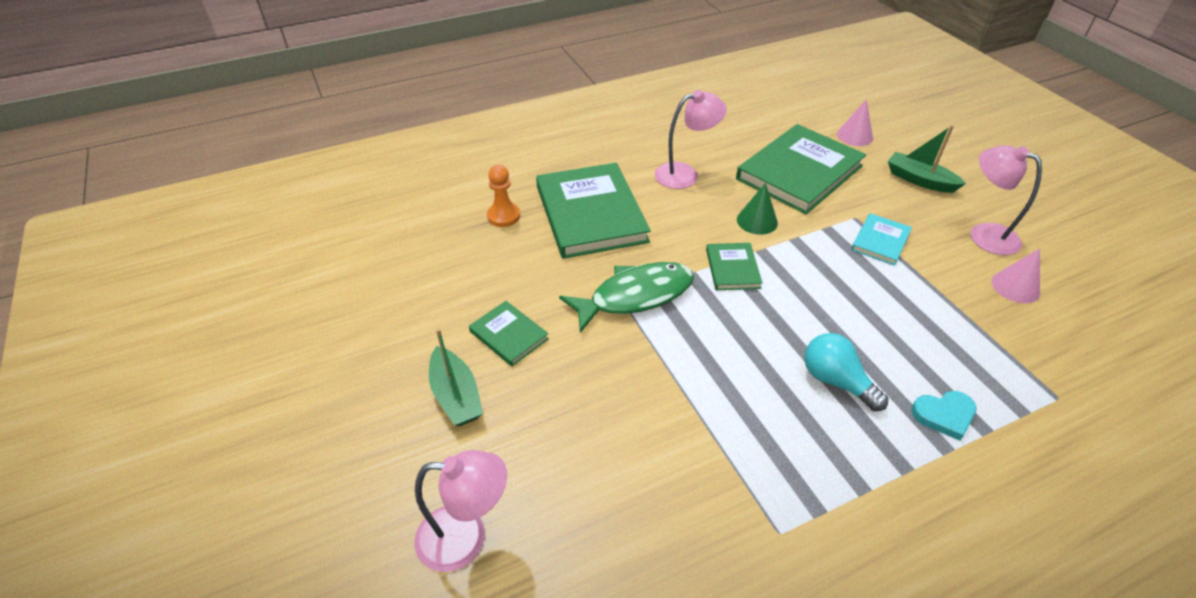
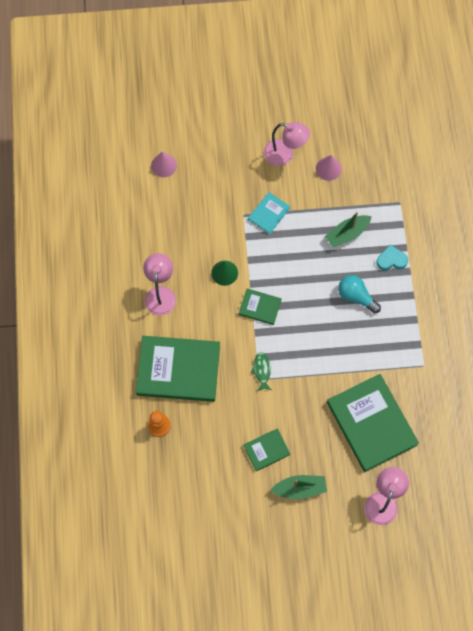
camera: 70 degrees left, 25 degrees up
(635, 296) = (262, 370): green fish -> green fish, size x0.48
(799, 172) = (188, 222): green book -> green book (371, 423)
(836, 381) = (356, 296): turquoise light bulb -> turquoise light bulb turned 60 degrees clockwise
(880, 241) = (269, 214): turquoise book -> turquoise book turned 75 degrees clockwise
(919, 180) = (224, 156): green boat -> green boat (347, 234)
(944, 415) = (391, 260): turquoise heart -> turquoise heart turned 105 degrees counterclockwise
(984, 234) = (285, 154): pink lamp -> pink lamp turned 135 degrees counterclockwise

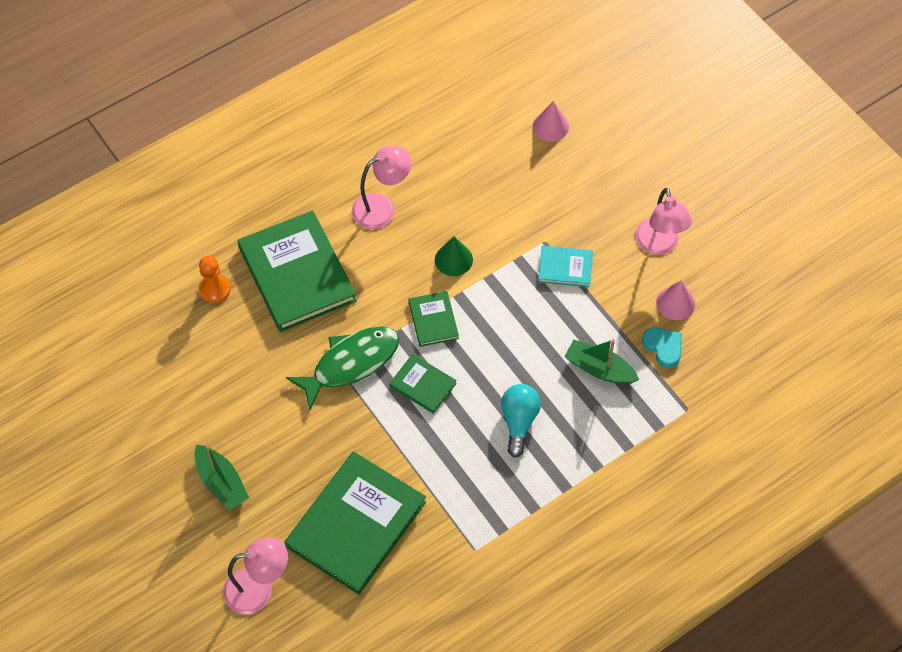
camera: 60 degrees right, 10 degrees down
(262, 370) = (351, 364): green fish -> green fish, size x2.08
(266, 450) = (250, 420): green book -> green book (423, 385)
(391, 260) = (599, 439): turquoise heart -> turquoise heart (663, 347)

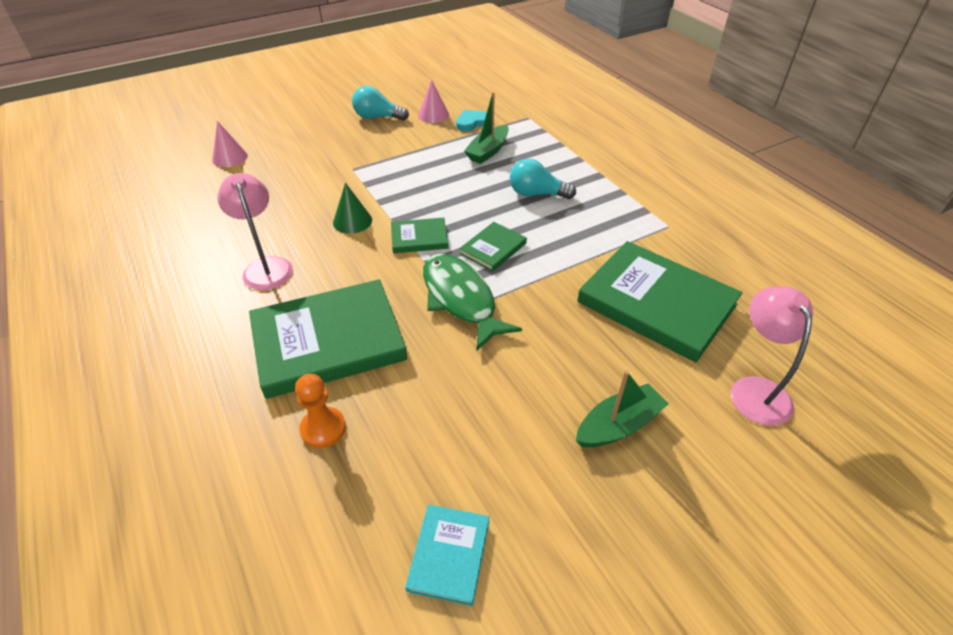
camera: 85 degrees left, 15 degrees down
(565, 268) = (384, 160): turquoise book -> turquoise book (449, 555)
(659, 245) = (377, 117): pink lamp -> turquoise light bulb

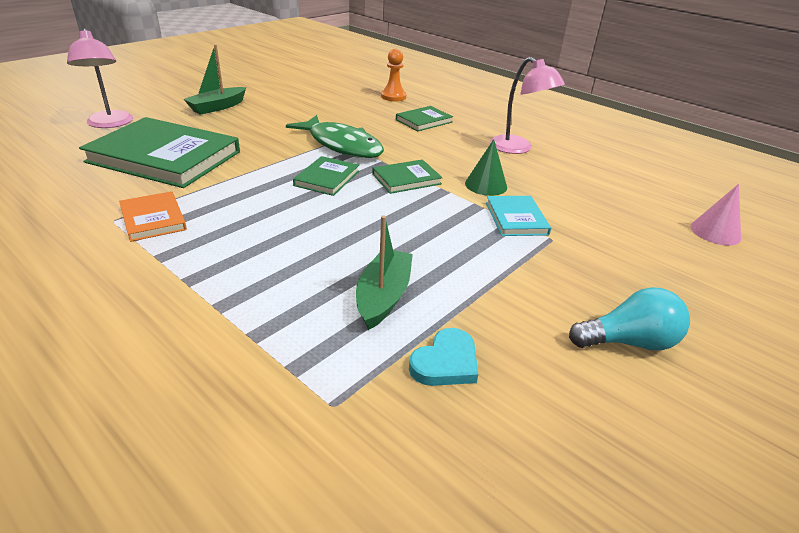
camera: 160 degrees right, 10 degrees down
(328, 341) = (424, 121): green book -> green book, size x0.48
(433, 115) = (536, 371): pink cone -> none
(449, 555) = (307, 77): turquoise book -> turquoise book (516, 218)
(536, 194) = (289, 237): turquoise light bulb -> none
(638, 223) = (153, 219): none -> orange book

